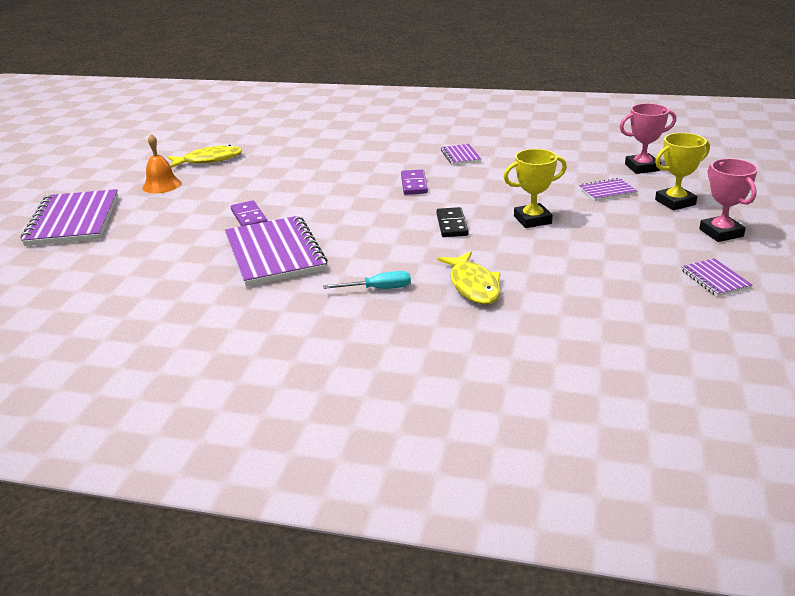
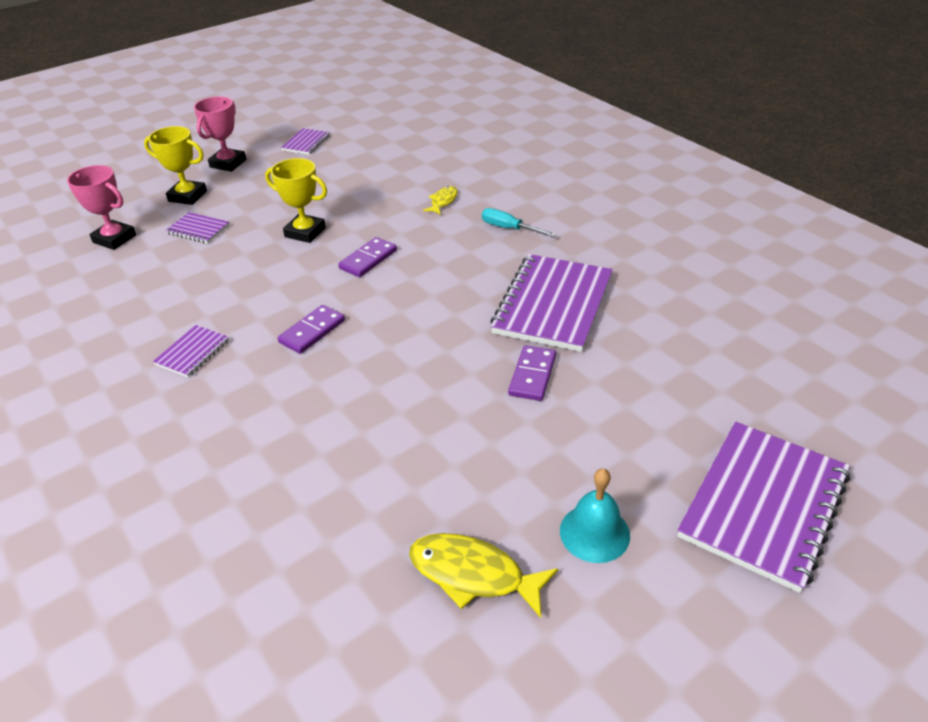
camera: 140 degrees left, 10 degrees up
(161, 185) = (594, 533): orange bell -> turquoise bell
(452, 225) = (368, 259): black domino -> purple domino
(473, 286) = (443, 201): yellow fish -> yellow fish, size x0.58

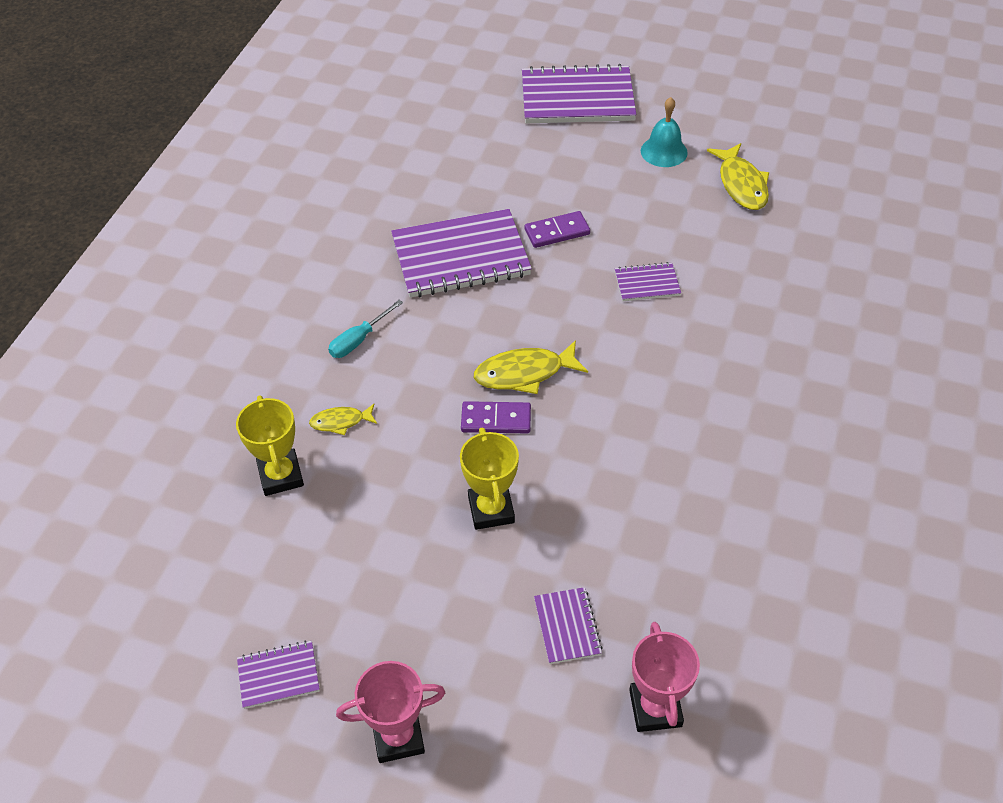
camera: 125 degrees left, 10 degrees up
(187, 196) = (511, 711): yellow trophy -> yellow trophy (281, 475)
(193, 353) = (731, 458): purple notebook -> purple notebook (647, 283)
(312, 331) = (630, 392): purple domino -> none
(392, 288) = (524, 373): none -> yellow fish
(509, 228) = (359, 340): turquoise screwdriver -> turquoise screwdriver turned 45 degrees clockwise

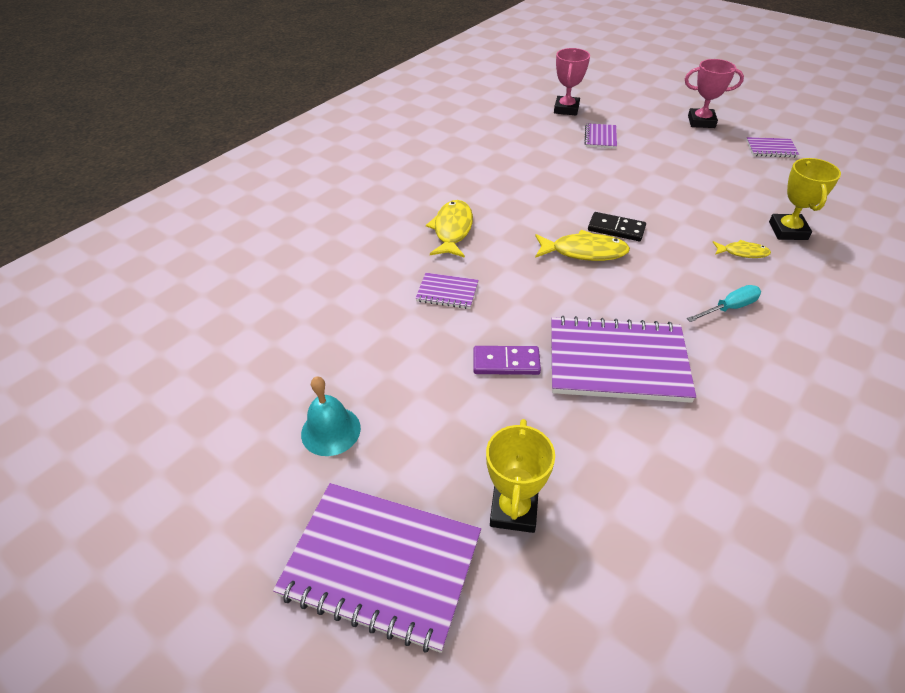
camera: 160 degrees left, 5 degrees down
(491, 510) = (632, 186): yellow trophy -> yellow trophy (513, 510)
(496, 420) = (616, 229): purple domino -> black domino
(741, 184) = (285, 363): yellow fish -> yellow fish (452, 230)

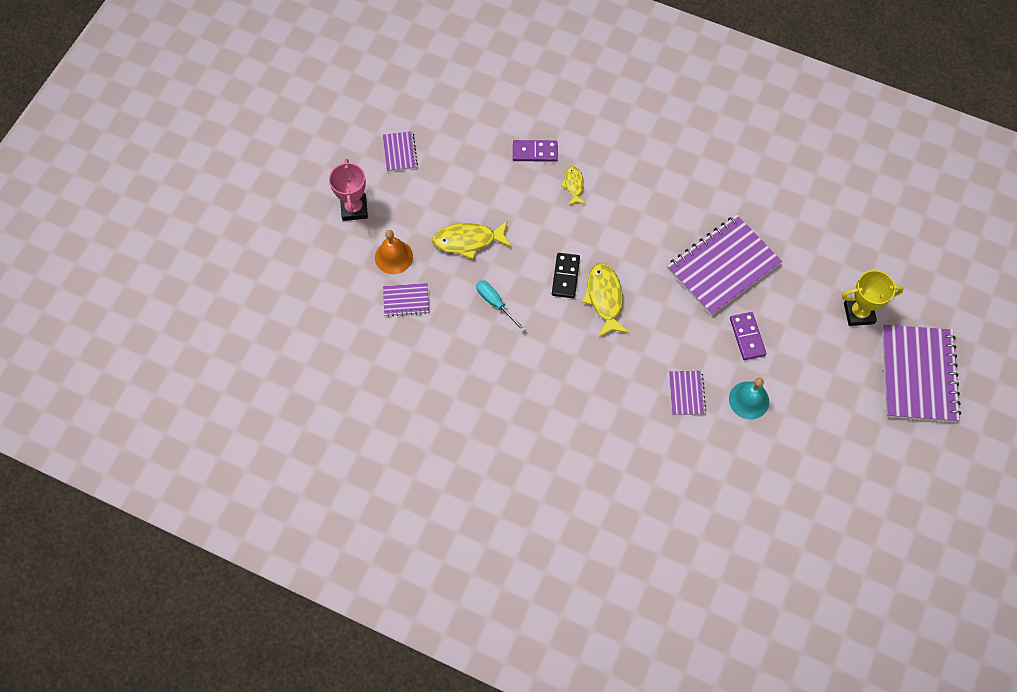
camera: 105 degrees left, 20 degrees up
(331, 430) = (844, 434): turquoise bell -> turquoise bell (749, 400)
(452, 230) = (602, 409): yellow fish -> yellow fish (468, 241)
(566, 109) = (347, 340): pink trophy -> none
(617, 362) = (723, 267): purple notebook -> purple notebook turned 60 degrees clockwise
(648, 136) = (393, 257): none -> orange bell
(729, 308) = (644, 197): turquoise screwdriver -> turquoise screwdriver (495, 303)
(787, 231) = (535, 152): yellow trophy -> purple domino

